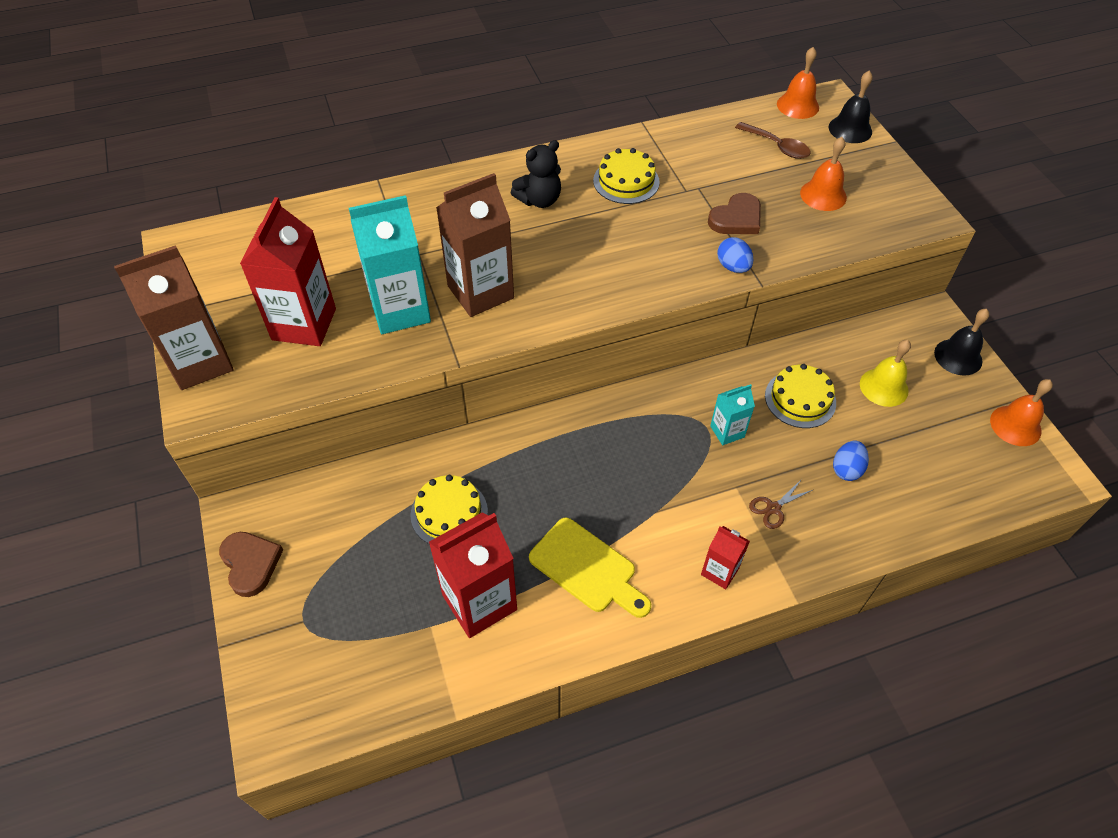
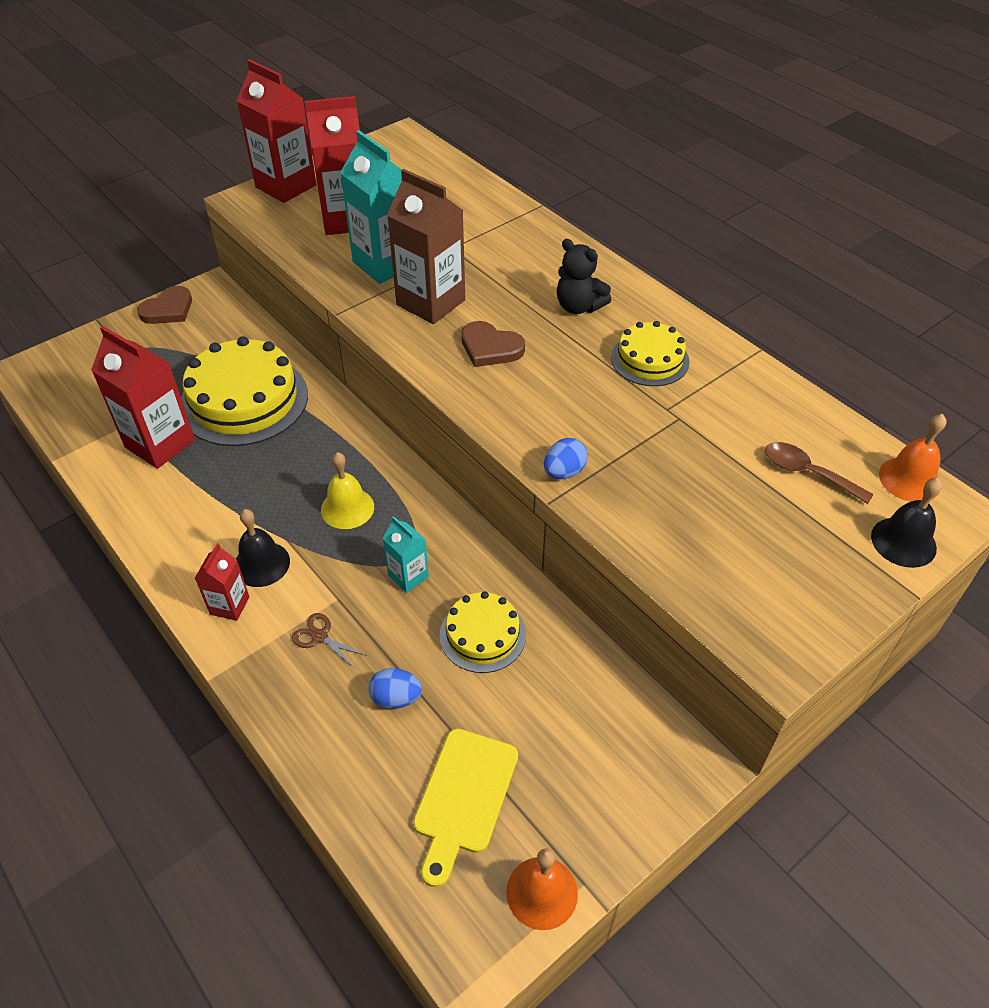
camera: 70 degrees right, 5 degrees down
(200, 362) = (286, 186): brown carton -> red carton
(449, 513) = (244, 400): yellow cake -> yellow cake, size x1.80
(587, 568) = (209, 504): yellow cutting board -> yellow cutting board (464, 797)
(736, 218) = (647, 460): brown heart -> brown heart (490, 348)
(777, 146) = (807, 473): brown spoon -> brown spoon turned 105 degrees clockwise
(823, 195) = (744, 533): orange bell -> none
(884, 387) = (540, 720): yellow bell -> yellow bell (347, 508)
(958, 357) = (635, 804): black bell -> black bell (261, 564)

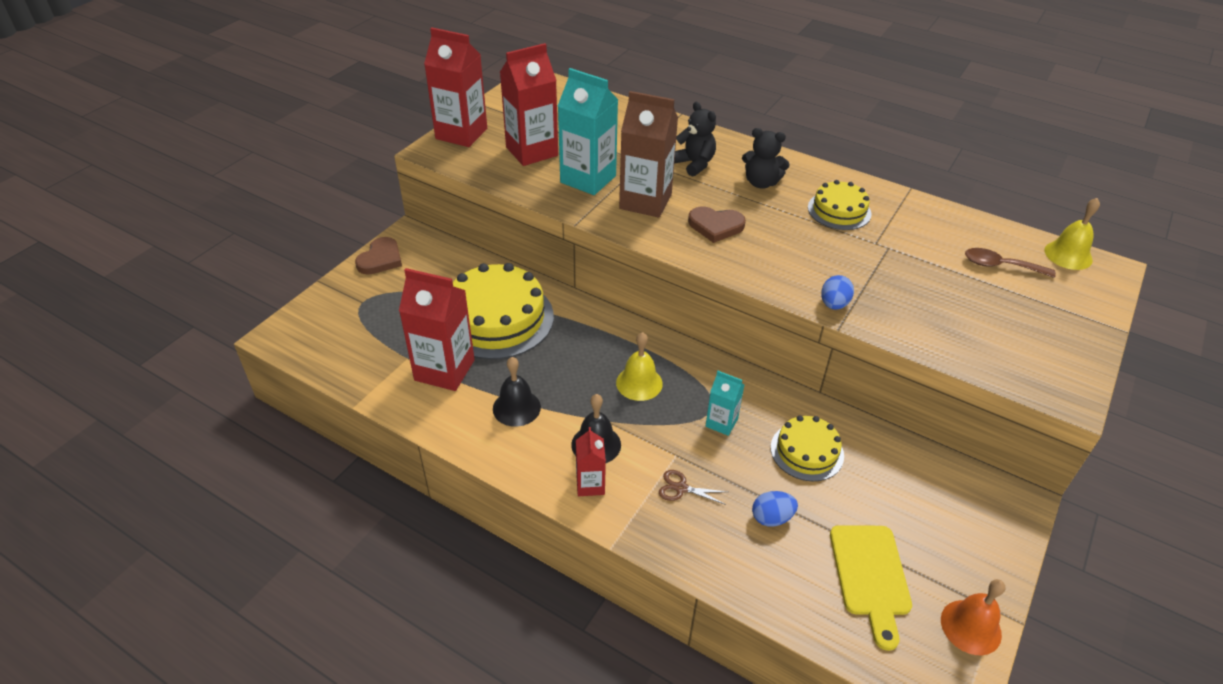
camera: 20 degrees left, 5 degrees down
(516, 268) = (694, 164): none -> black teddy bear
(903, 542) = (1093, 297): black bell -> black bell (516, 407)
(909, 479) = (1068, 255): orange bell -> yellow bell

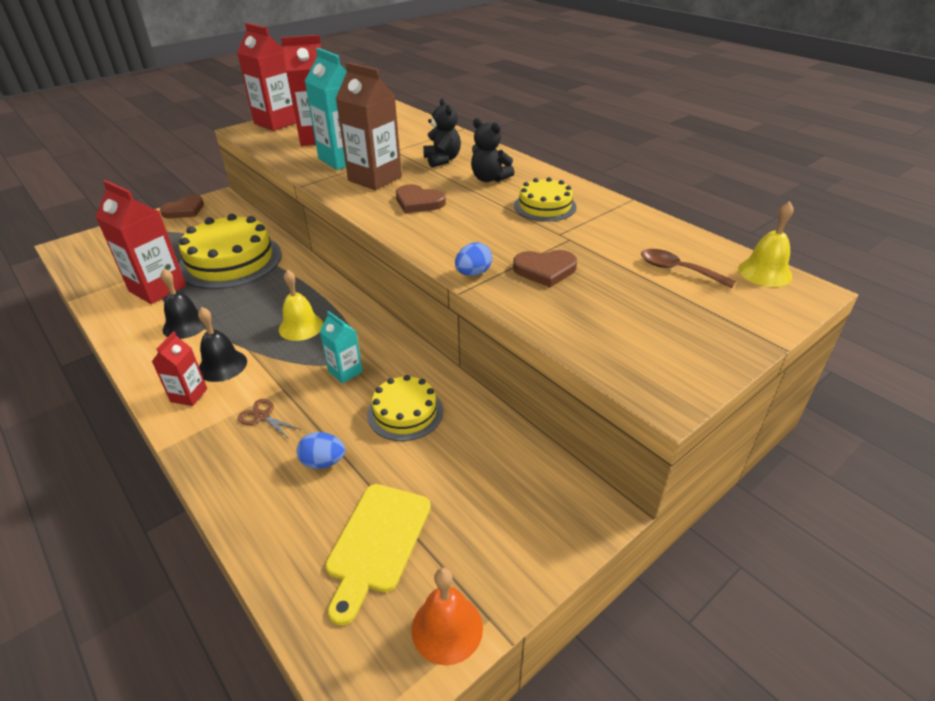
camera: 20 degrees right, 5 degrees down
(892, 288) = (545, 270): none -> brown heart

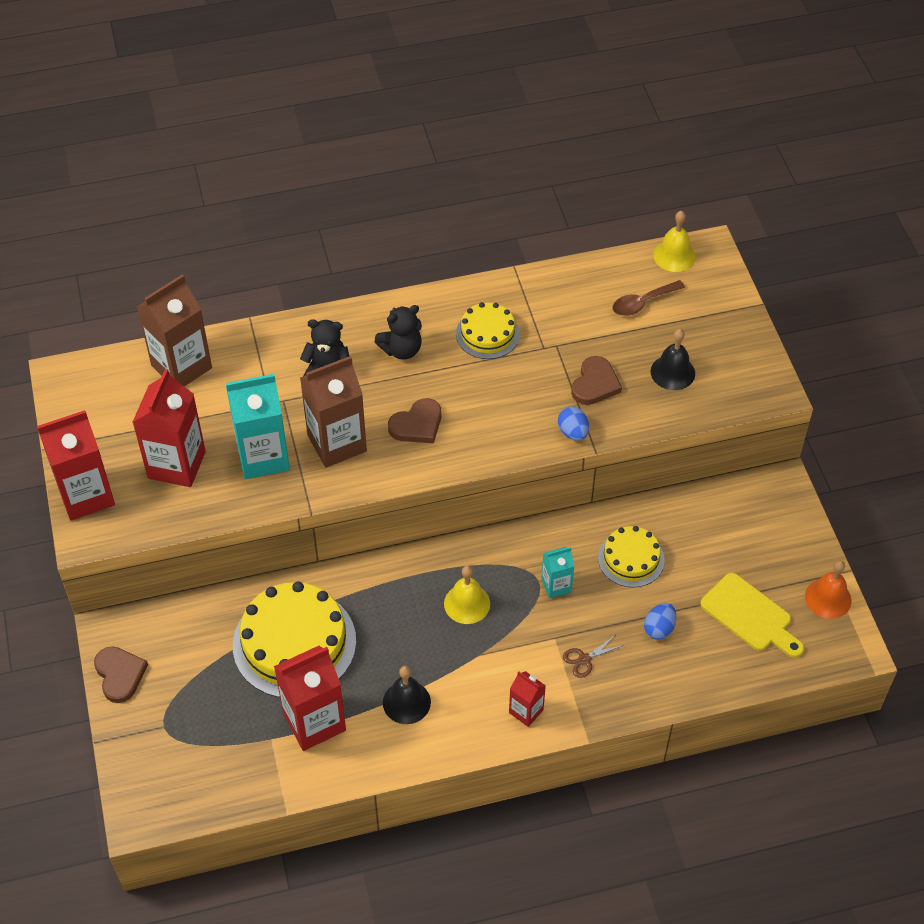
camera: 65 degrees left, 15 degrees up
(222, 365) = (495, 679): black bell -> black bell (672, 372)
(402, 121) = (181, 367): none -> brown carton

